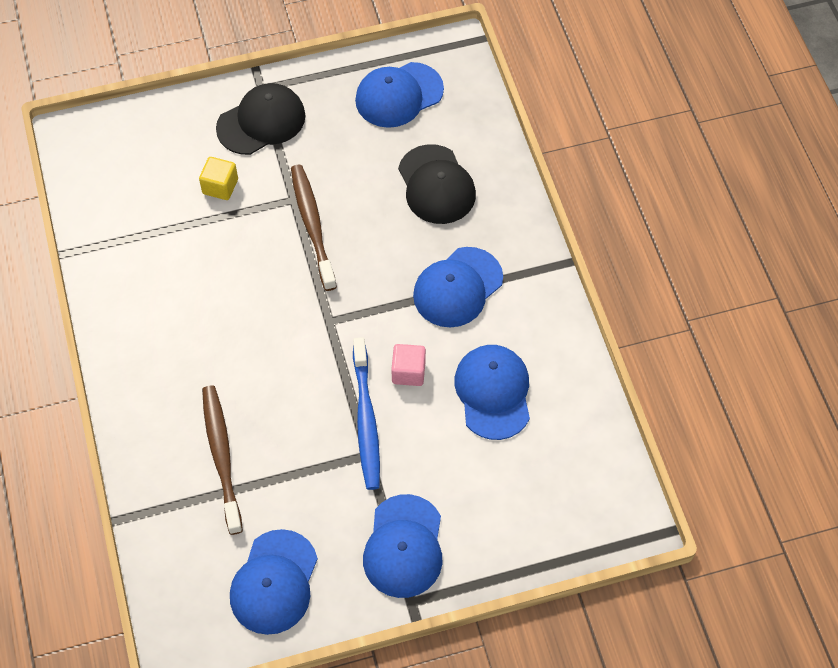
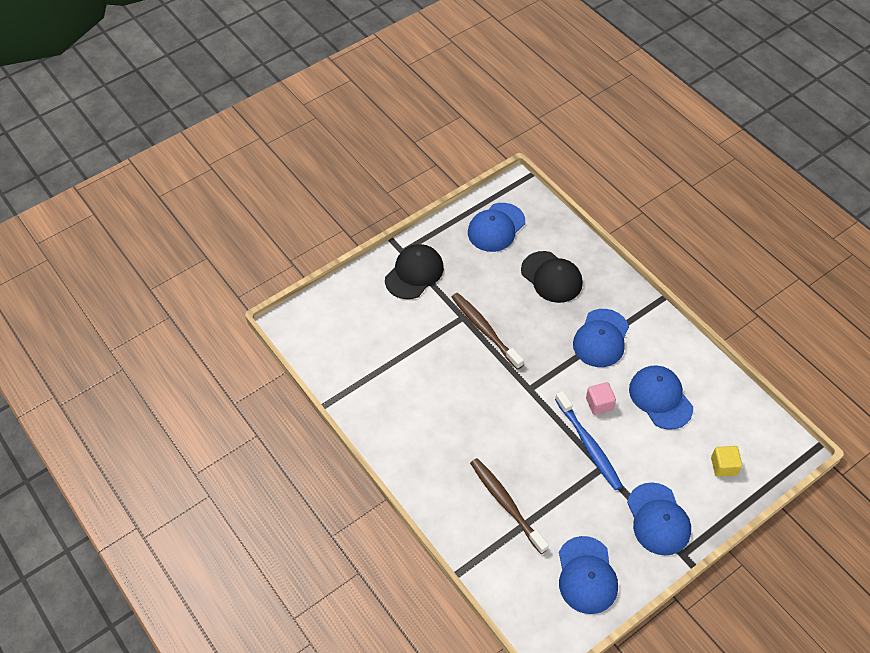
camera: 20 degrees left, 5 degrees down
(220, 186) = (409, 324): yellow cube -> yellow cube (724, 466)

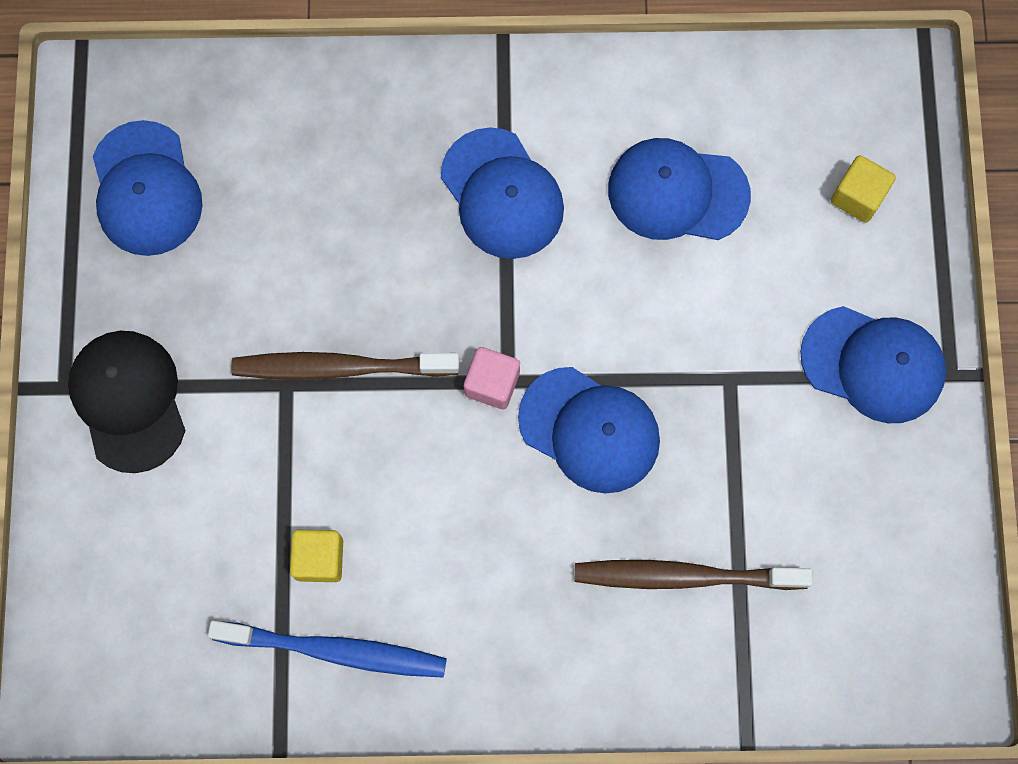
camera: 55 degrees left, 20 degrees up
(406, 371) = (319, 559): none -> yellow cube
(551, 277) = (323, 178): black cap -> none
(586, 575) = (887, 544): blue cap -> blue cap (589, 430)
(588, 444) = (676, 367): blue toothbrush -> blue toothbrush (334, 650)
(599, 404) = (617, 293): pink cube -> pink cube (492, 383)

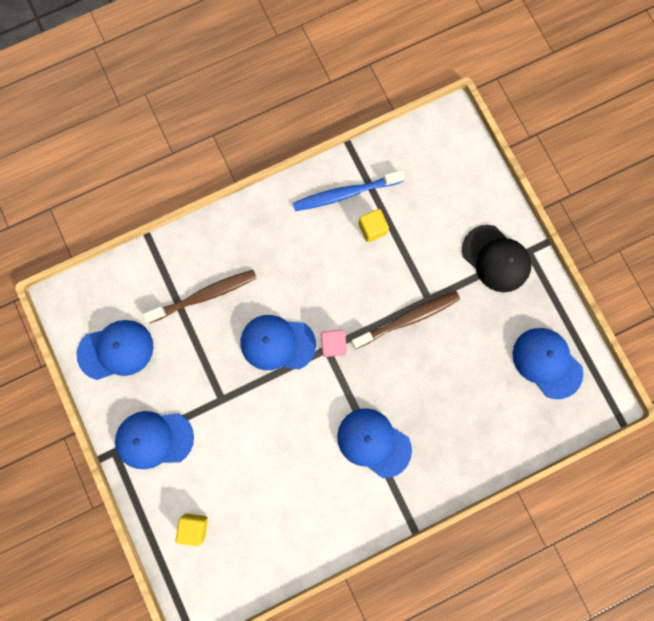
camera: 155 degrees right, 5 degrees up
(677, 192) = (287, 485): blue cap -> blue cap (116, 350)

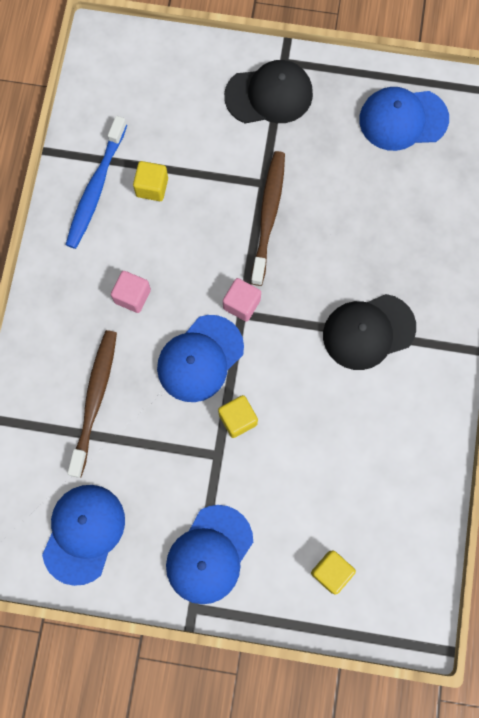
camera: 55 degrees left, 5 degrees down
(254, 396) = (238, 419): none -> yellow cube
(289, 270) = (132, 296): none -> pink cube
(373, 442) = (368, 331): blue cap -> black cap

